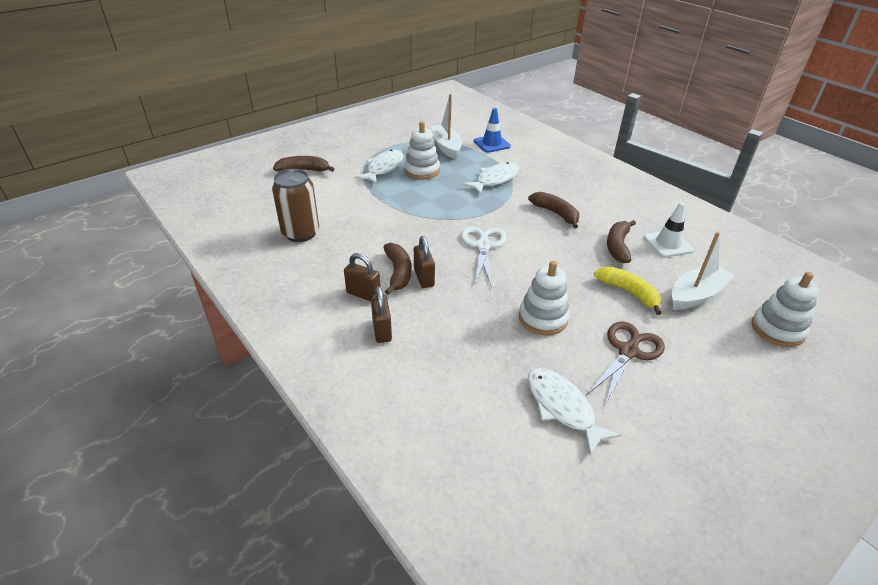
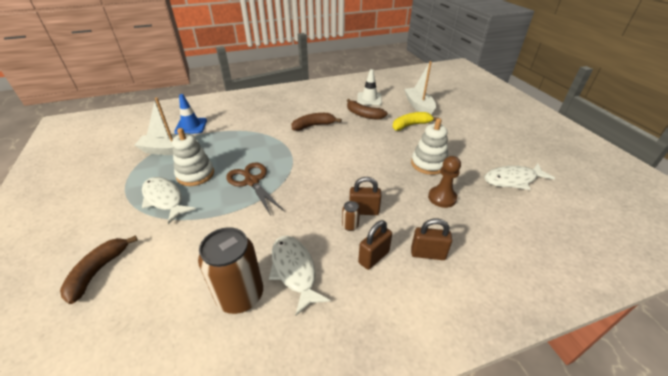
camera: 70 degrees left, 0 degrees up
(398, 272) = (350, 226): brown banana -> brown can
(479, 335) = (442, 198): none -> brown pawn
(483, 246) = (335, 168): white scissors -> none
(495, 179) = (247, 139): white fish -> white fish (294, 270)
(628, 351) = (463, 141): brown scissors -> brown scissors (252, 181)
(777, 329) = (451, 95): white stacking toy -> none

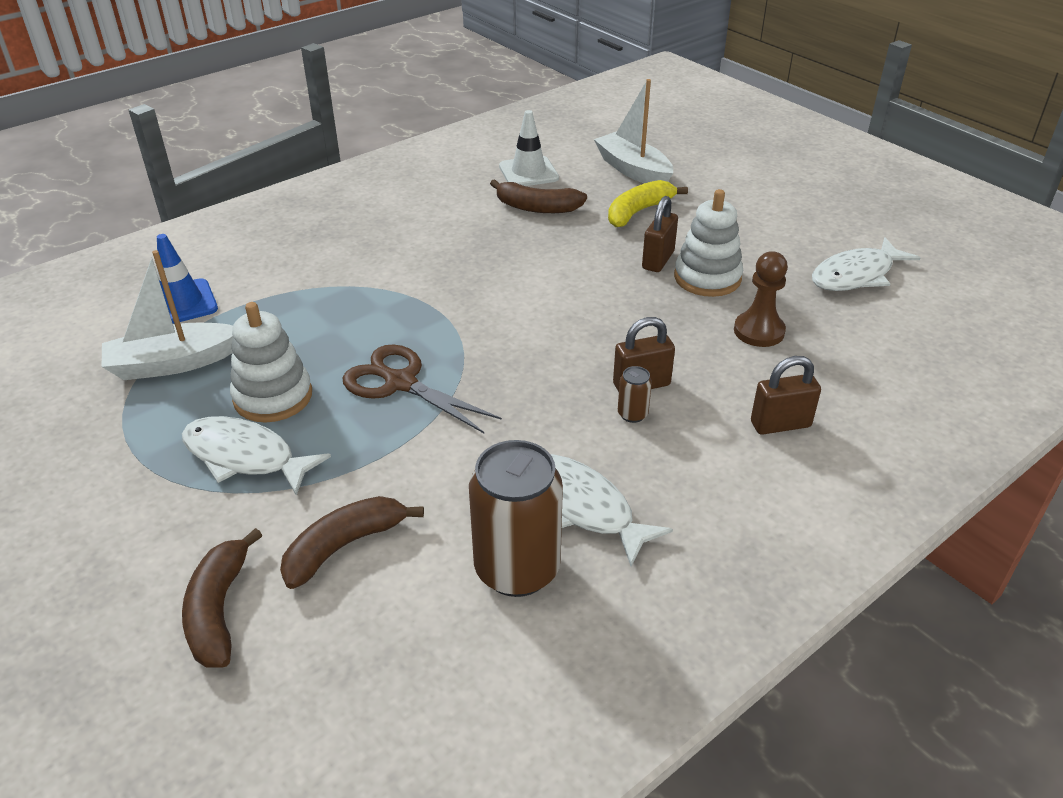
camera: 20 degrees left, 0 degrees up
(313, 126) = (450, 249): brown banana -> brown banana (344, 546)
(373, 257) = (699, 452): brown padlock -> brown padlock (658, 260)

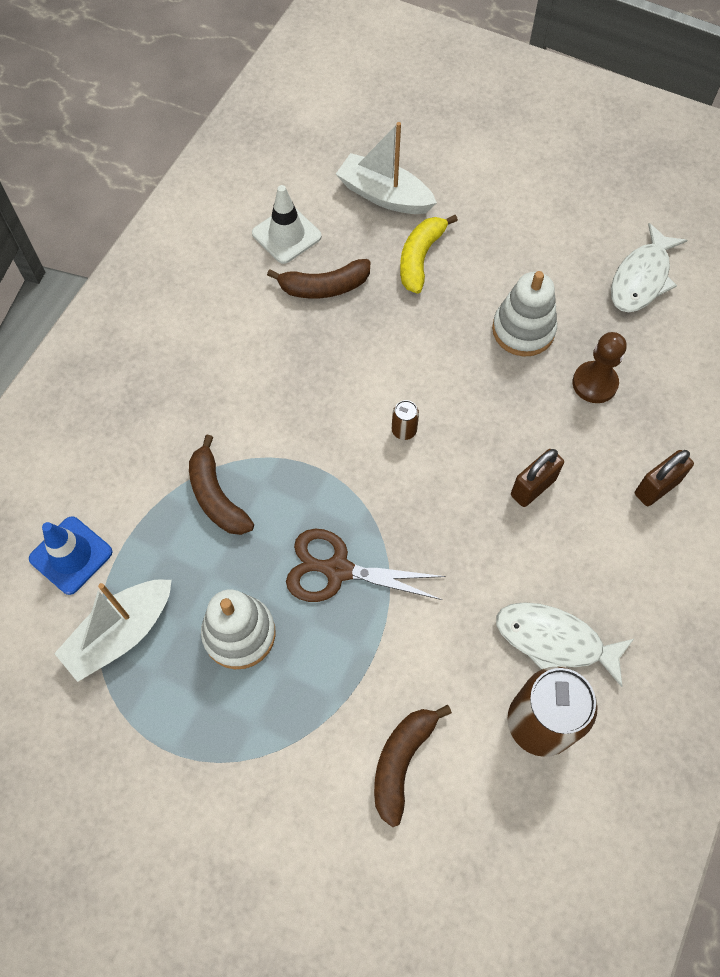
camera: 25 degrees left, 25 degrees up
(219, 610) = (348, 865): brown banana -> brown banana (216, 496)
(245, 457) = (262, 710): white fish -> none
(632, 414) = (542, 525): brown can -> brown can (404, 430)
(658, 260) = (470, 322): brown padlock -> none

